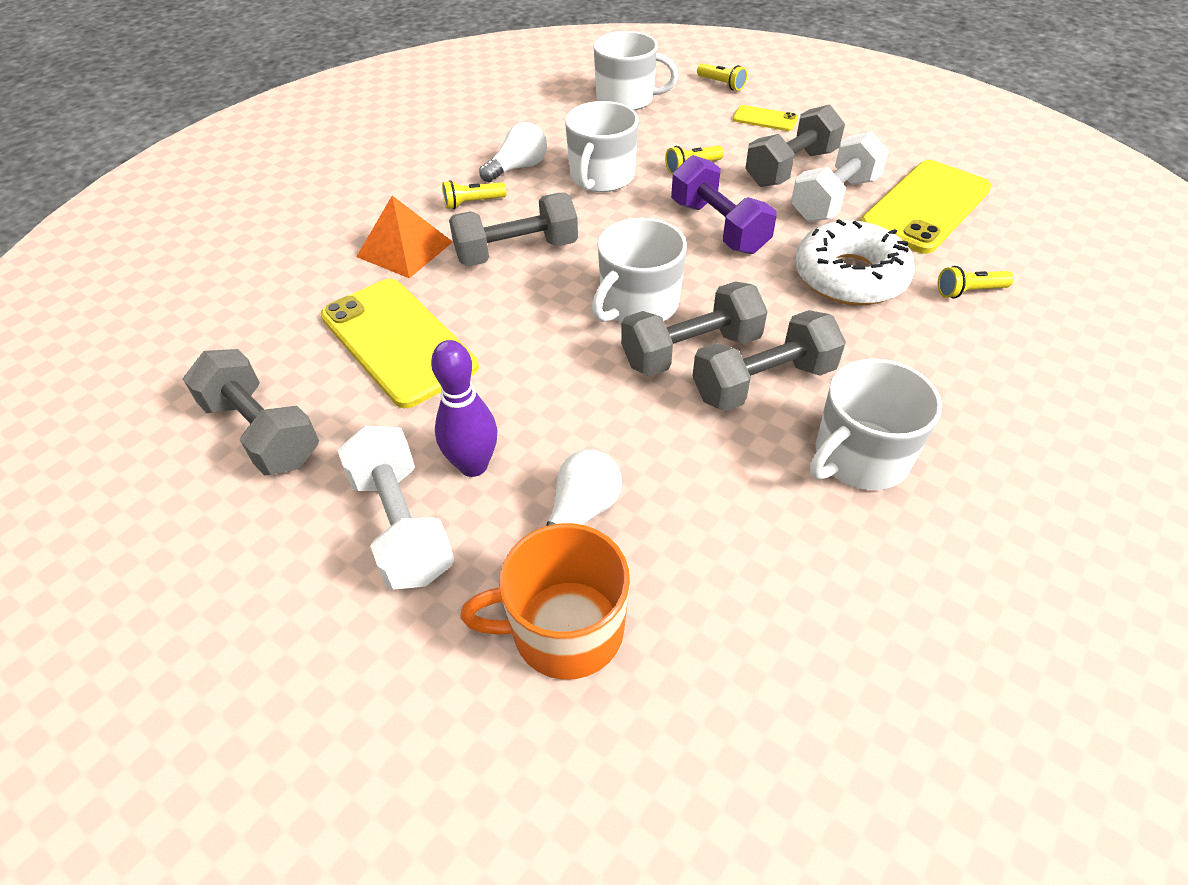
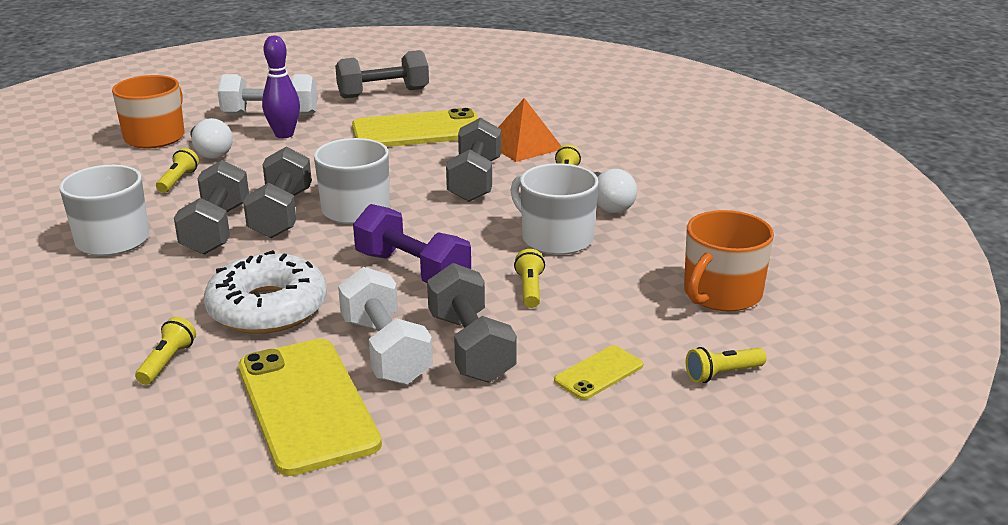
camera: 115 degrees right, 20 degrees down
(626, 99) = (721, 294): white mug -> orange mug
(684, 493) = (178, 180): none -> yellow flashlight
(718, 227) = (412, 270): purple dumbbell -> purple dumbbell turned 45 degrees clockwise

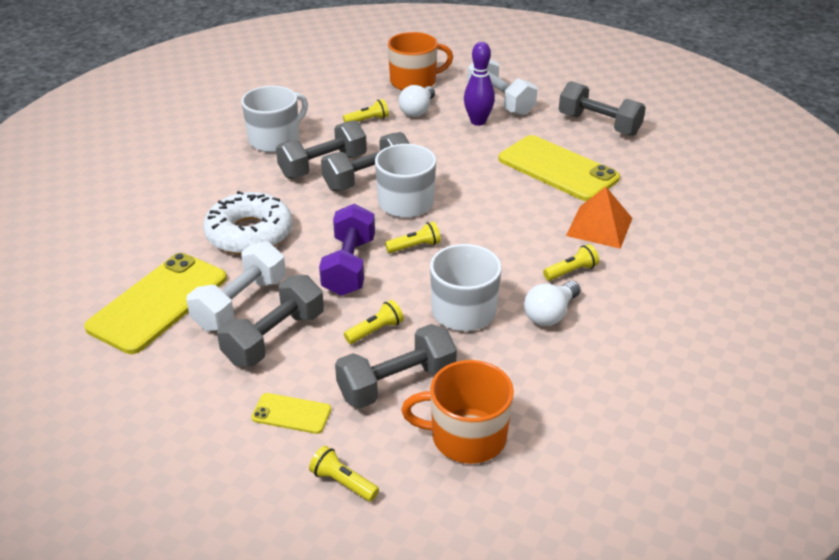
camera: 55 degrees right, 10 degrees up
(167, 362) = (163, 230): yellow flashlight -> yellow flashlight (415, 247)
(475, 180) = (510, 231): grey dumbbell -> grey dumbbell (397, 384)

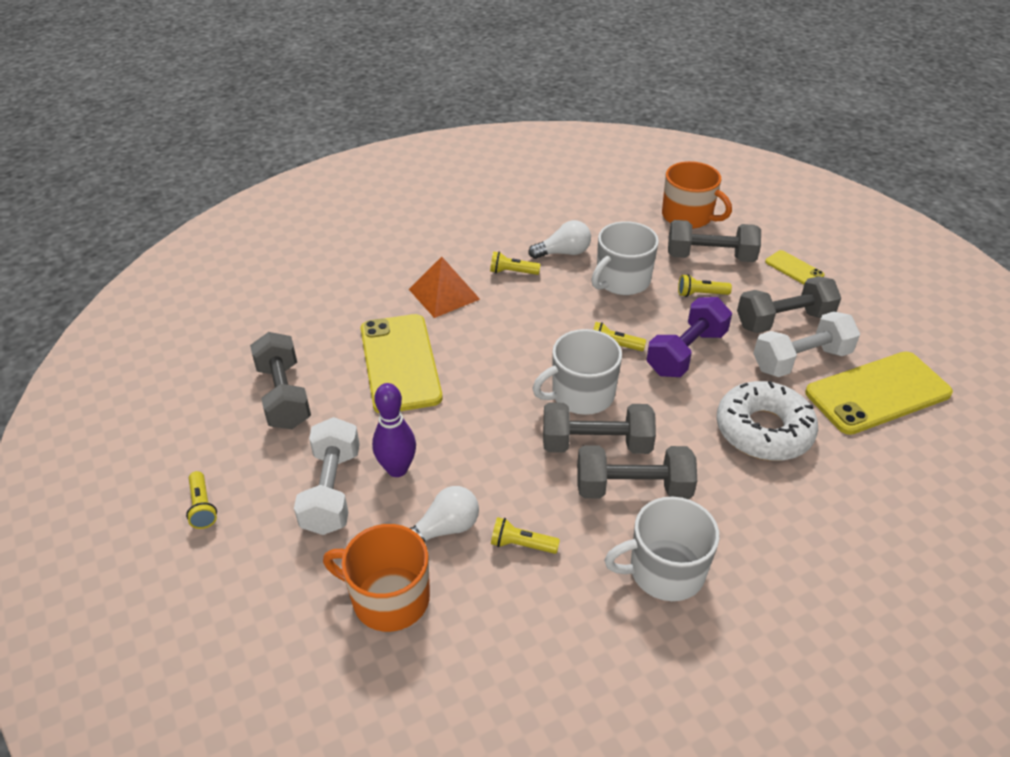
camera: 145 degrees left, 5 degrees up
(343, 482) = (779, 225): yellow flashlight -> yellow flashlight (202, 507)

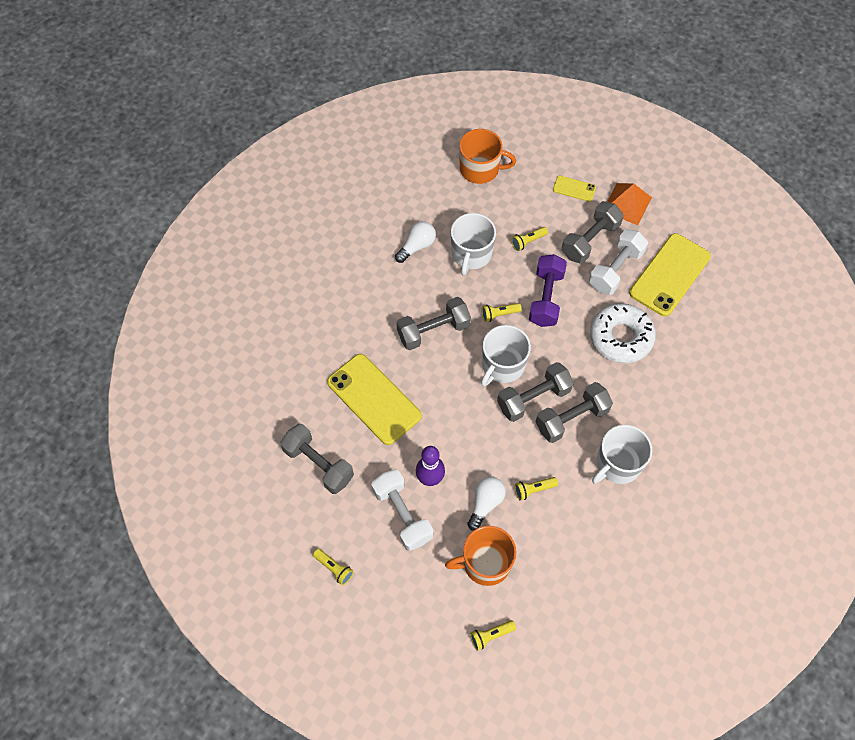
camera: 30 degrees left, 20 degrees up
(444, 294) = (361, 325): orange pyramid -> orange pyramid (627, 203)
(512, 272) = (394, 282): yellow flashlight -> yellow flashlight (491, 635)
(710, 257) = (516, 203): grey dumbbell -> grey dumbbell (433, 331)

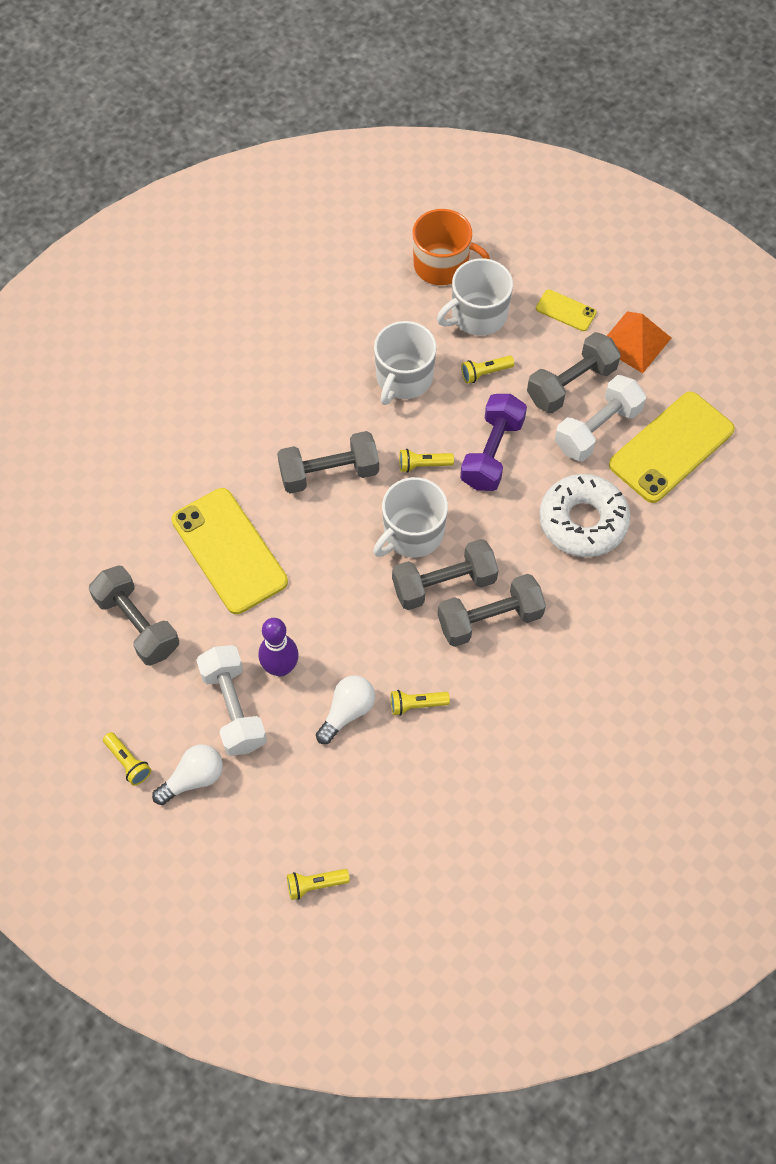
camera: 10 degrees right, 0 degrees up
(417, 246) = (332, 357): white light bulb -> white light bulb (193, 778)
(485, 562) = (329, 789): orange mug -> none
(617, 463) = (538, 689): white mug -> white mug (477, 315)

